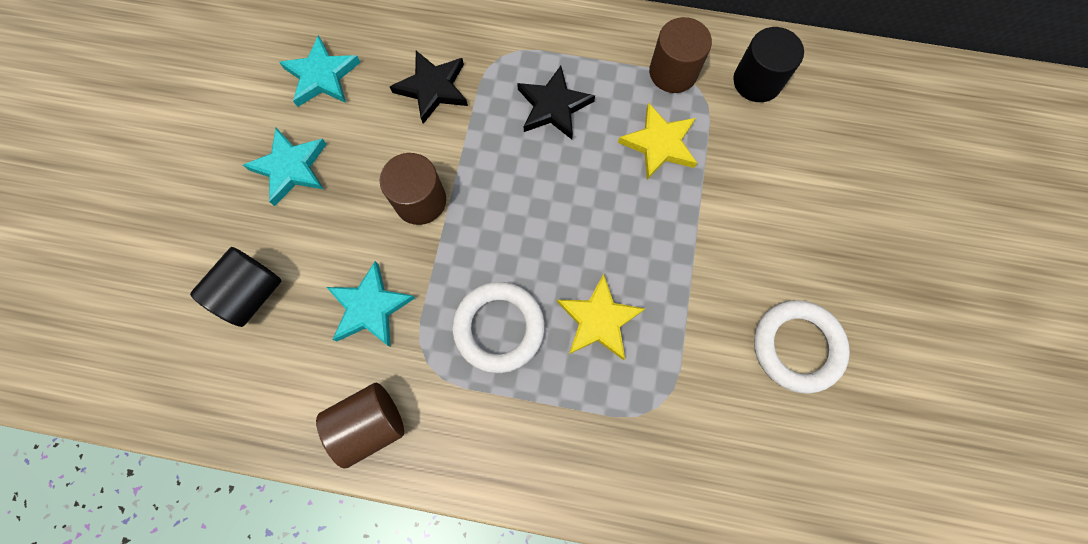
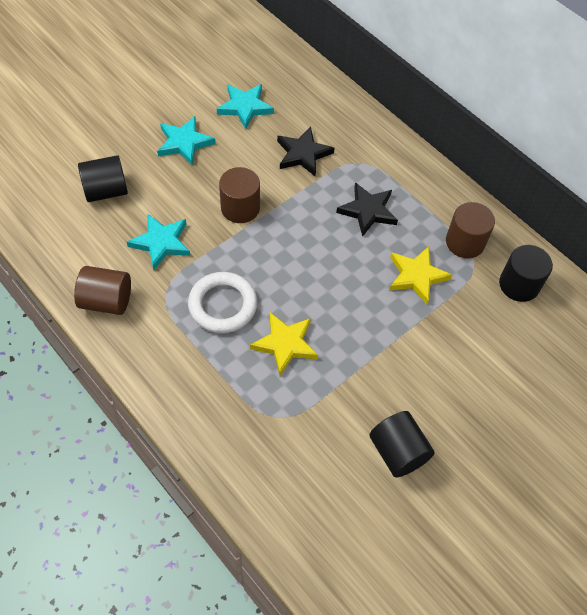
camera: 35 degrees right, 15 degrees down
(797, 347) = (398, 452): white ring -> black cylinder

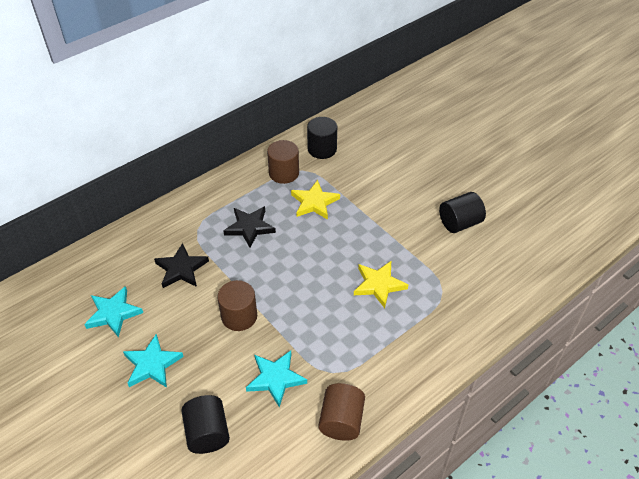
camera: 85 degrees left, 10 degrees down
(222, 305) = (343, 328): white ring -> none

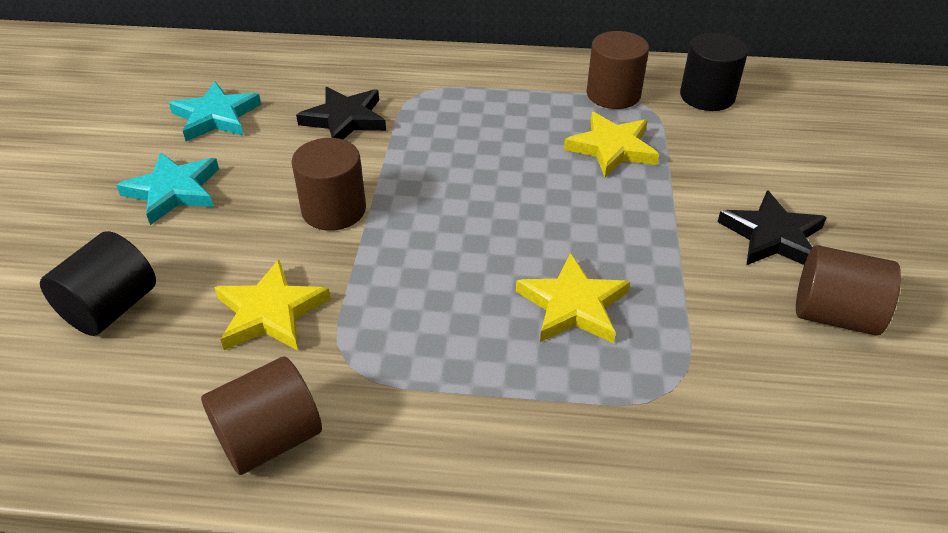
camera: 45 degrees right, 5 degrees down
(250, 227) = (485, 126): black star -> black star (772, 236)
(275, 378) = (270, 312): turquoise star -> yellow star
(459, 223) = (834, 315): black cylinder -> brown cylinder

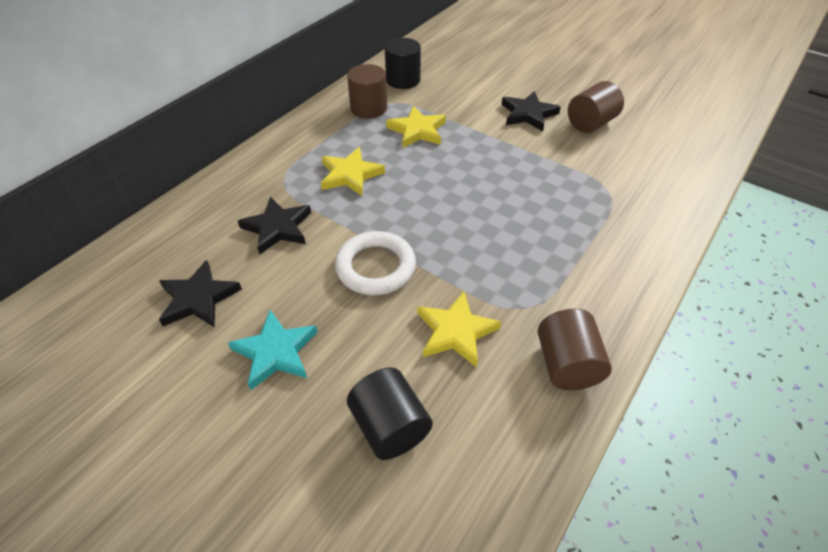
camera: 60 degrees left, 5 degrees up
(216, 116) = (198, 298): turquoise star -> black star
(334, 210) = (375, 267): brown cylinder -> white ring
(573, 305) = (533, 199): yellow star -> yellow star (350, 175)

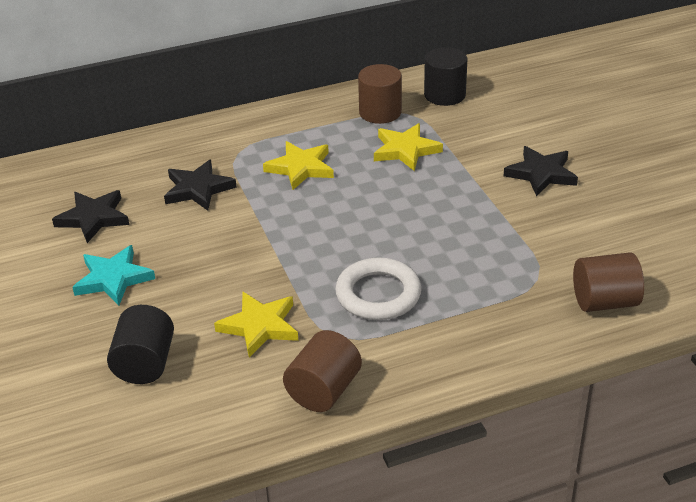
camera: 35 degrees right, 10 degrees down
(375, 267) = (246, 251): white ring -> white ring (378, 294)
(590, 123) = (601, 207): brown cylinder -> brown cylinder (604, 301)

